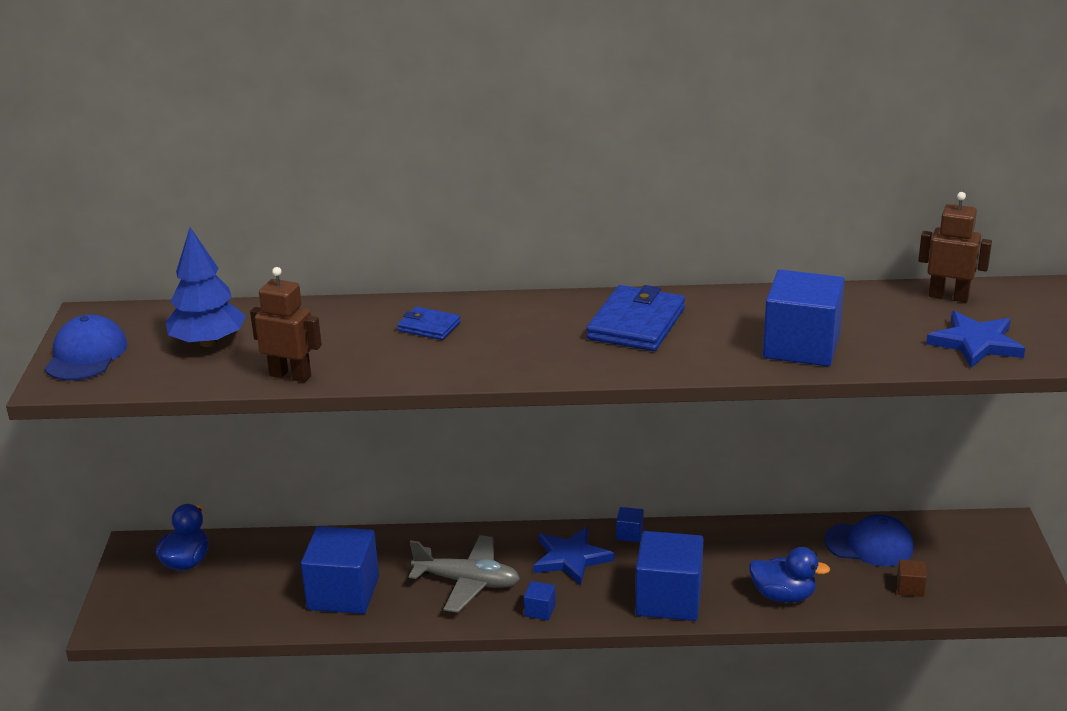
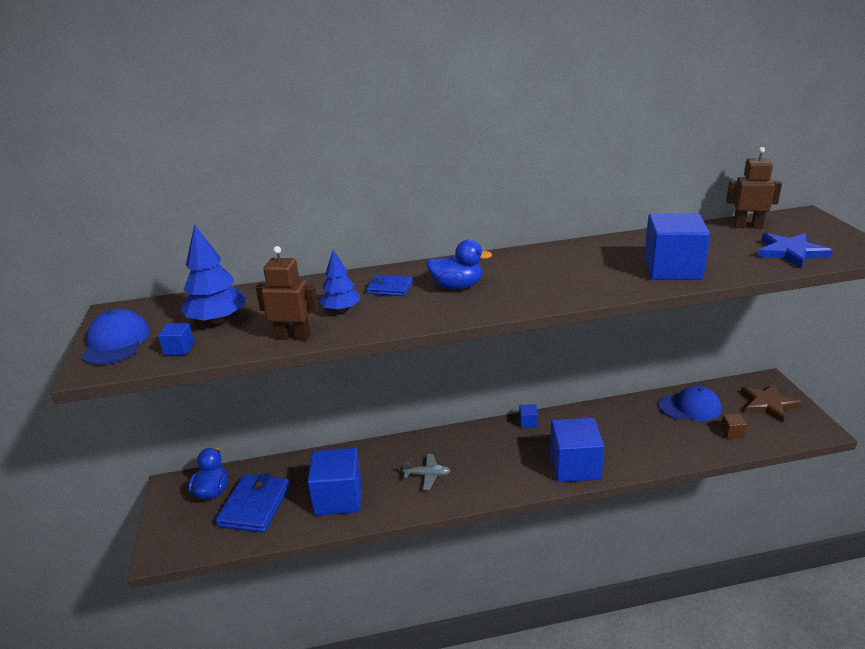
camera: 10 degrees left, 0 degrees up
(358, 348) = (341, 310): none -> blue tree
(467, 582) = (427, 475): grey plane -> grey plane, size x0.58
(540, 610) = (487, 489): blue cube -> blue cube (179, 349)
(571, 558) = (495, 446): blue star -> none
(636, 324) = (544, 268): blue wallet -> blue wallet (255, 506)
(783, 596) = (651, 451): blue duck -> blue duck (457, 286)
(985, 556) = (768, 404): none -> brown star

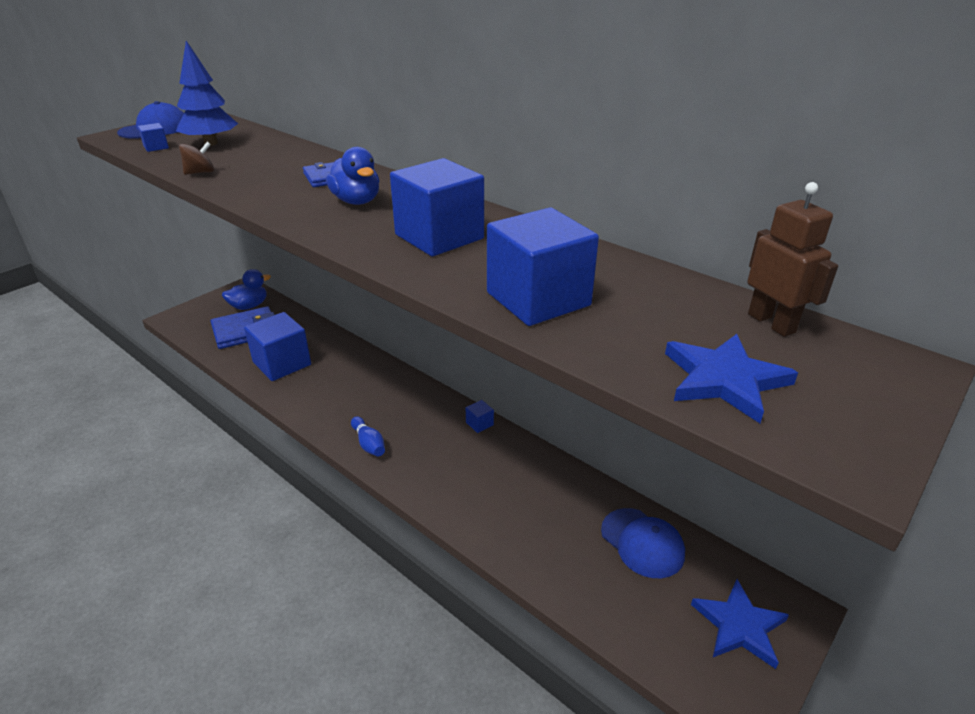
camera: 50 degrees right, 5 degrees up
(293, 337) = (200, 172): brown robot -> brown spinning top
(341, 310) = (264, 173): blue tree -> none
(427, 475) = (346, 396): grey plane -> none
(500, 483) = (369, 444): none -> blue bowling pin
(575, 466) = (438, 485): blue cube -> blue cube (439, 237)
(732, 433) = (629, 604): brown cube -> none
(768, 404) = (739, 626): brown star -> blue star

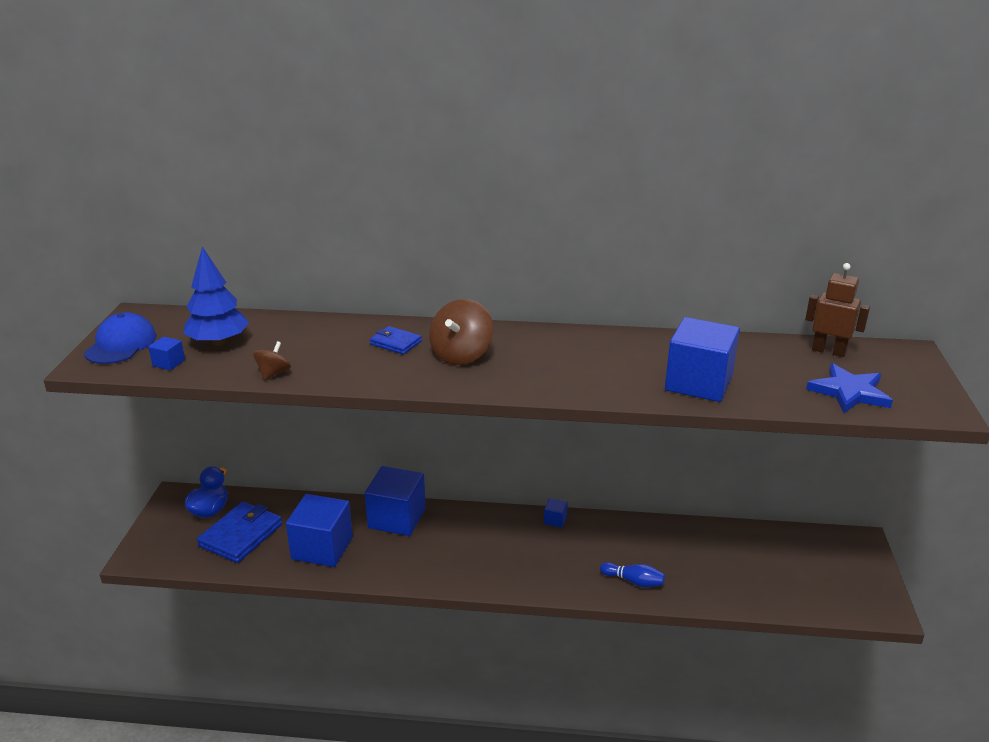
camera: 35 degrees left, 5 degrees down
(356, 201) = (461, 355): blue duck -> brown spinning top
(369, 444) = (488, 575): blue bowling pin -> blue bowling pin (633, 581)
(439, 237) = (570, 362): blue cube -> blue cube (397, 518)
(642, 543) = (747, 547): blue cap -> none
(739, 626) = (842, 566): blue star -> none

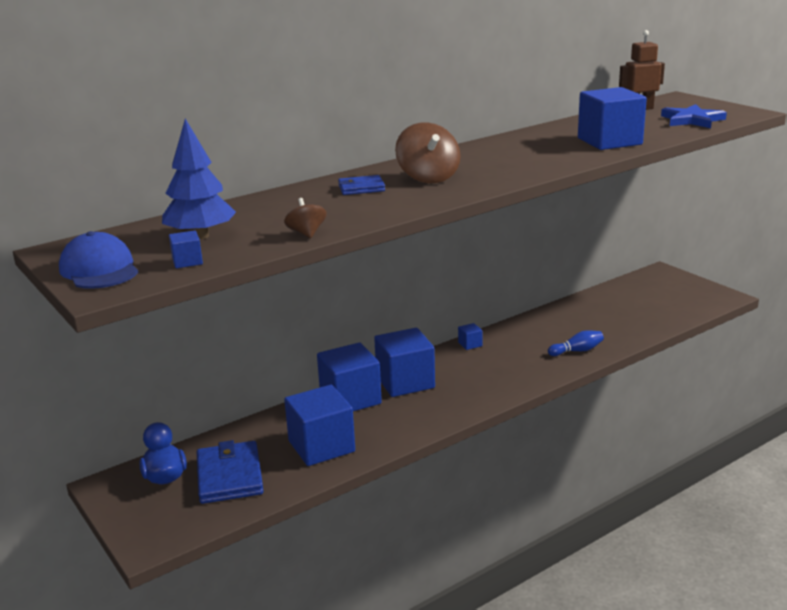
camera: 40 degrees left, 5 degrees down
(454, 526) = (405, 382): none -> blue cube

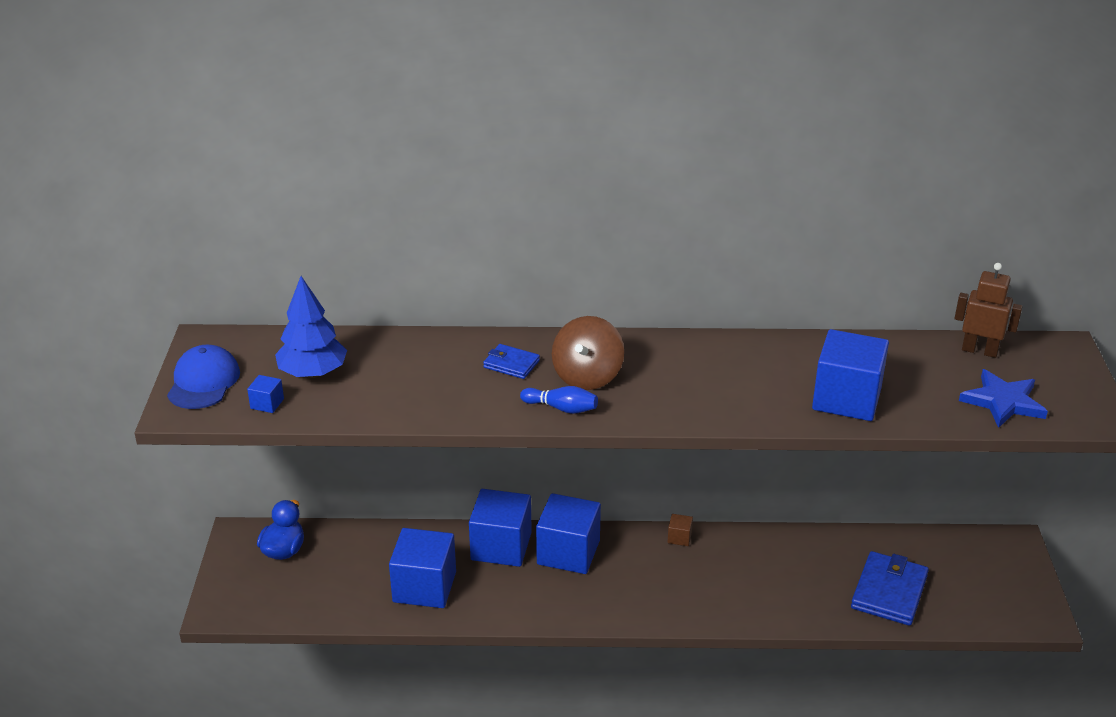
camera: 35 degrees right, 10 degrees up
(229, 476) = (328, 577): blue wallet -> blue wallet (889, 592)
(306, 233) = (388, 411): brown spinning top -> none
(470, 344) = (679, 537): blue cube -> brown cube
(577, 351) = (775, 603): blue bowling pin -> blue bowling pin (561, 408)

